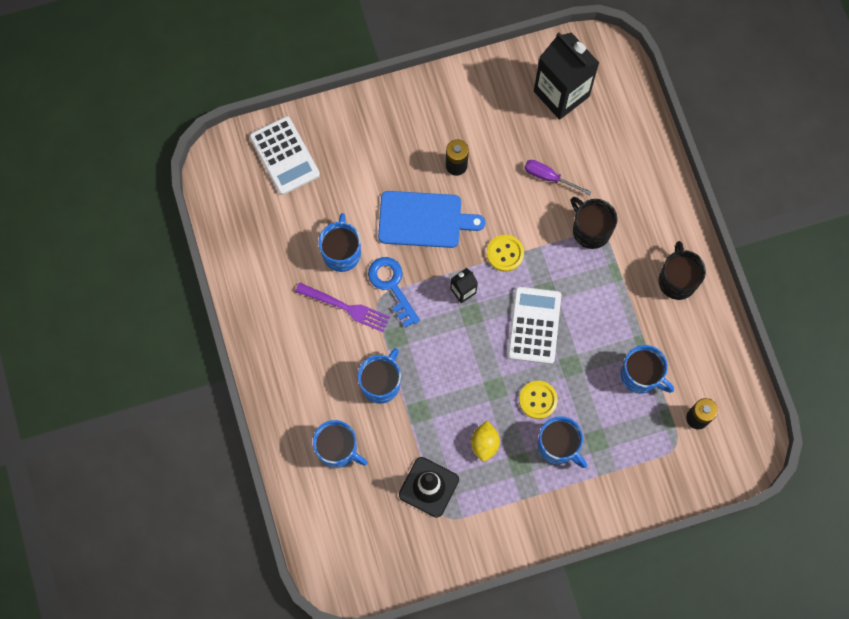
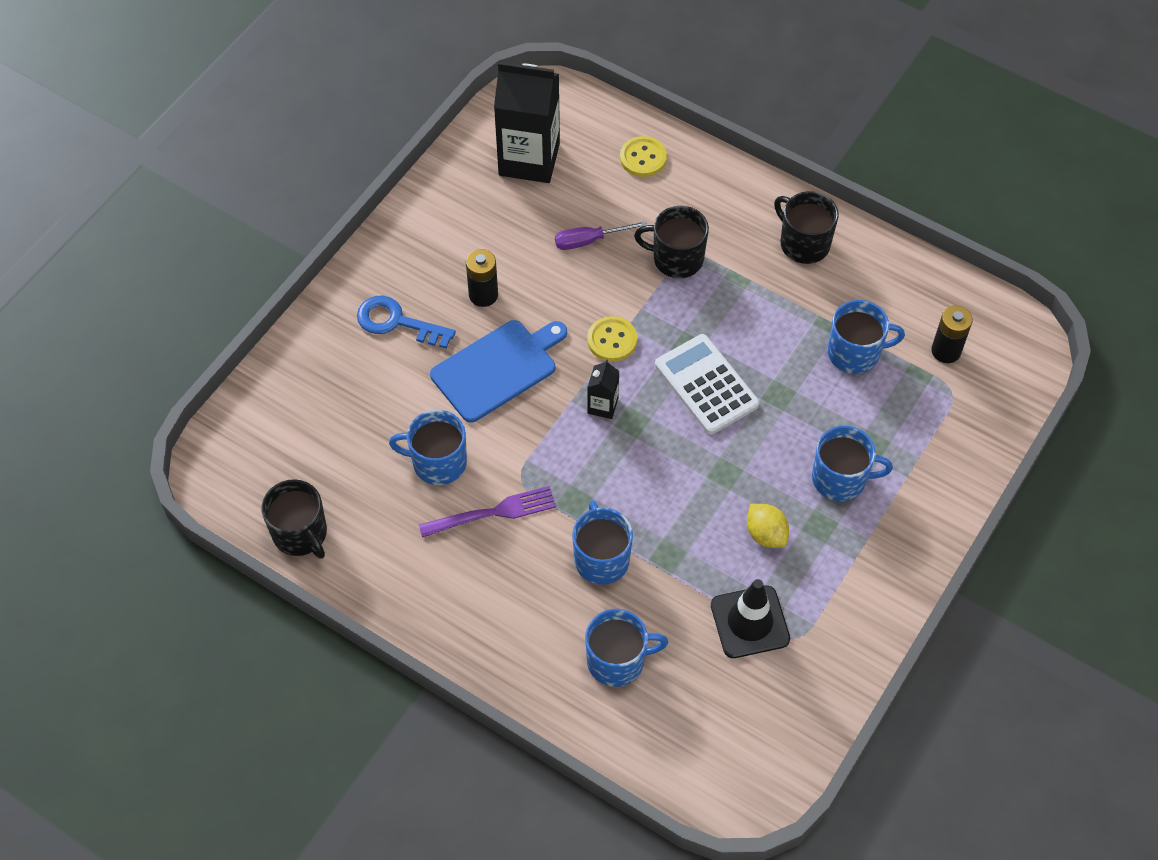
camera: 40 degrees left, 15 degrees down
(233, 236) = (300, 534): none -> black mug
(284, 156) = (286, 414): white calculator -> none
(341, 252) = (438, 462): blue mug -> blue mug turned 45 degrees counterclockwise
(392, 286) = (523, 455): blue key -> blue key (397, 322)
(538, 400) = (778, 451): yellow button -> yellow button (643, 158)

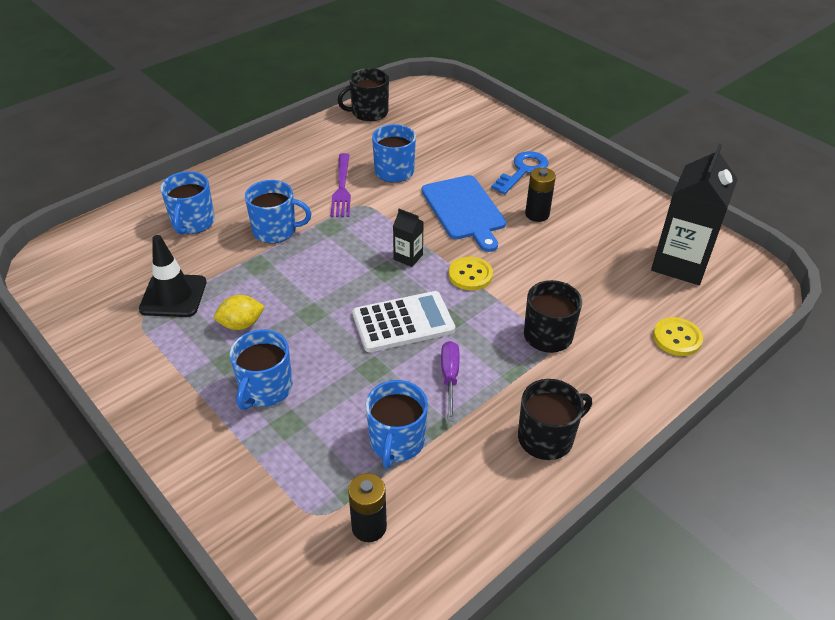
camera: 105 degrees right, 15 degrees down
(589, 241) = (581, 282): purple screwdriver -> purple screwdriver (449, 377)

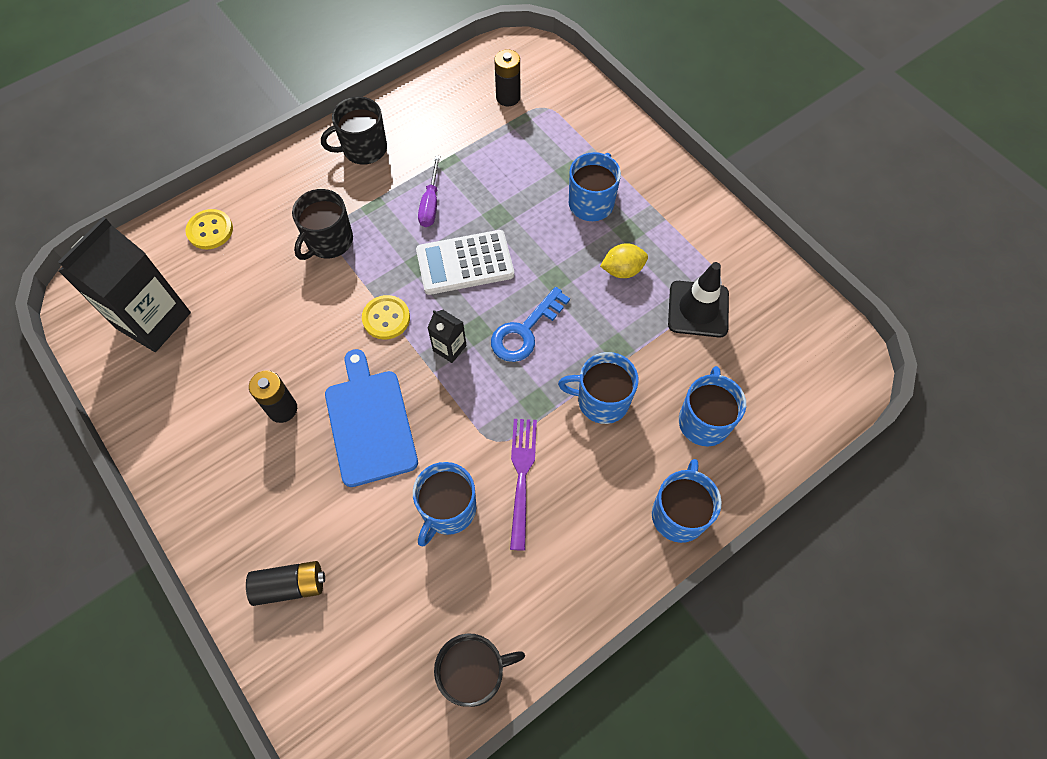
camera: 175 degrees left, 20 degrees up
(396, 441) = (483, 153): blue mug -> blue mug (679, 514)
(493, 137) = (290, 585): none -> black battery
(523, 170) = (271, 499): blue key -> blue key (525, 331)

